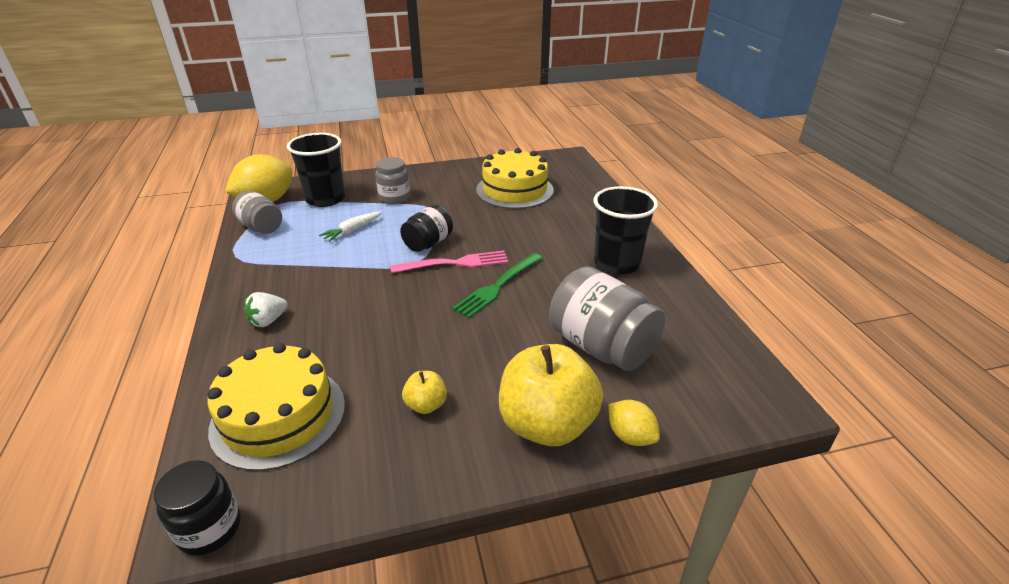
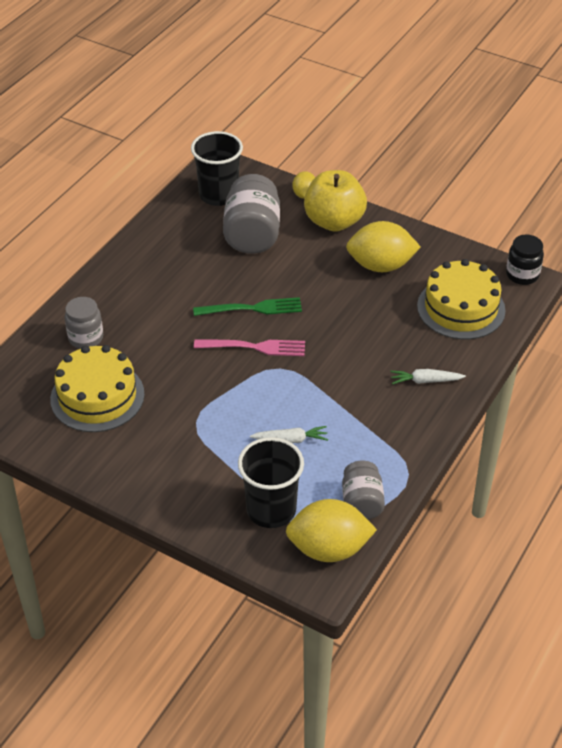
camera: 135 degrees left, 10 degrees up
(268, 321) = (425, 381): white strawberry -> white carrot
(394, 198) = (209, 463): grey jar -> grey jar (86, 338)
(426, 405) = (381, 266): yellow apple -> yellow lemon
(428, 243) = (249, 381): black jar -> none
(455, 263) = (254, 347): pink fork -> pink fork turned 150 degrees clockwise
(616, 263) = (152, 273): black cup -> black cup (219, 195)

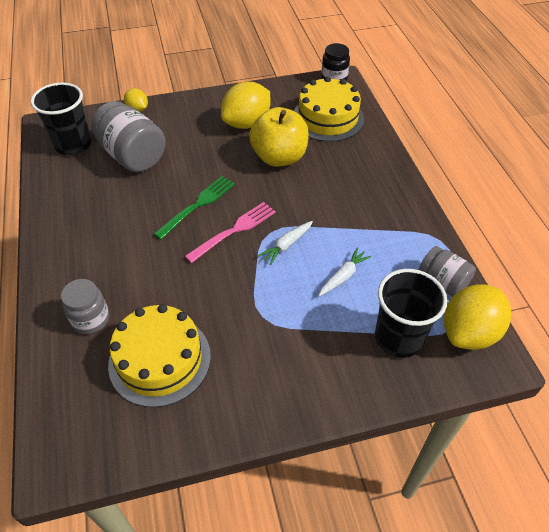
camera: 45 degrees left, 5 degrees up
(334, 221) = (180, 114): yellow apple -> yellow apple (279, 157)
(425, 381) = (368, 174): white carrot -> white carrot (286, 245)

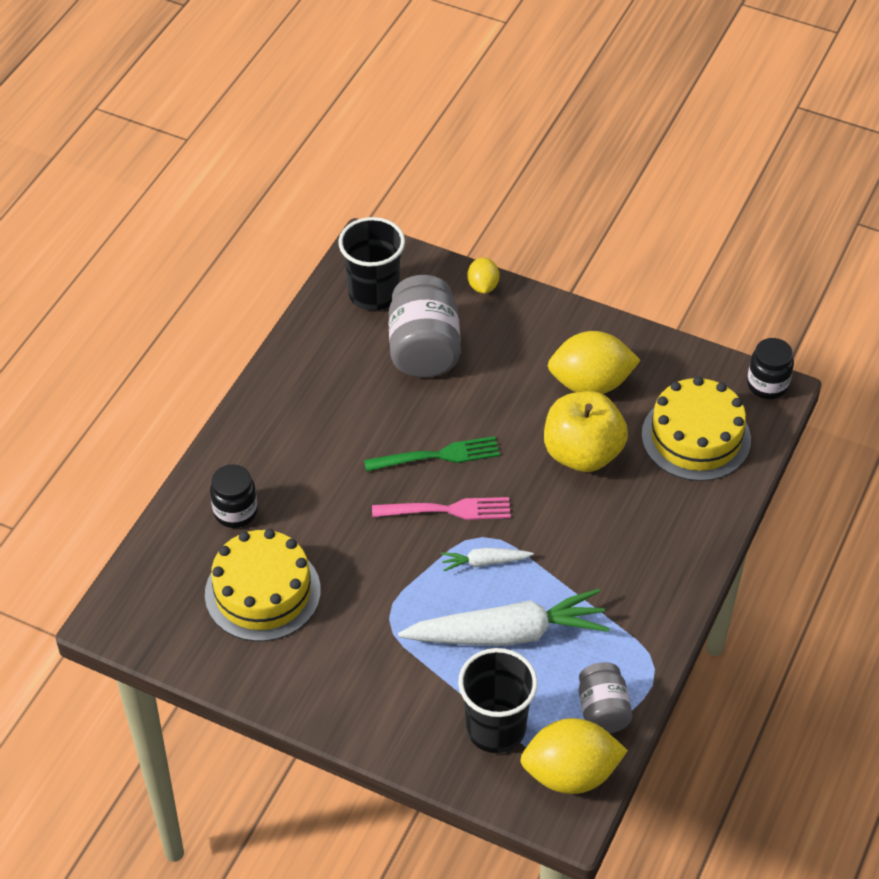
camera: 40 degrees right, 0 degrees up
(91, 319) = (235, 512): grey jar -> black jar
(343, 276) = (507, 634): white carrot -> white carrot, size x2.20

